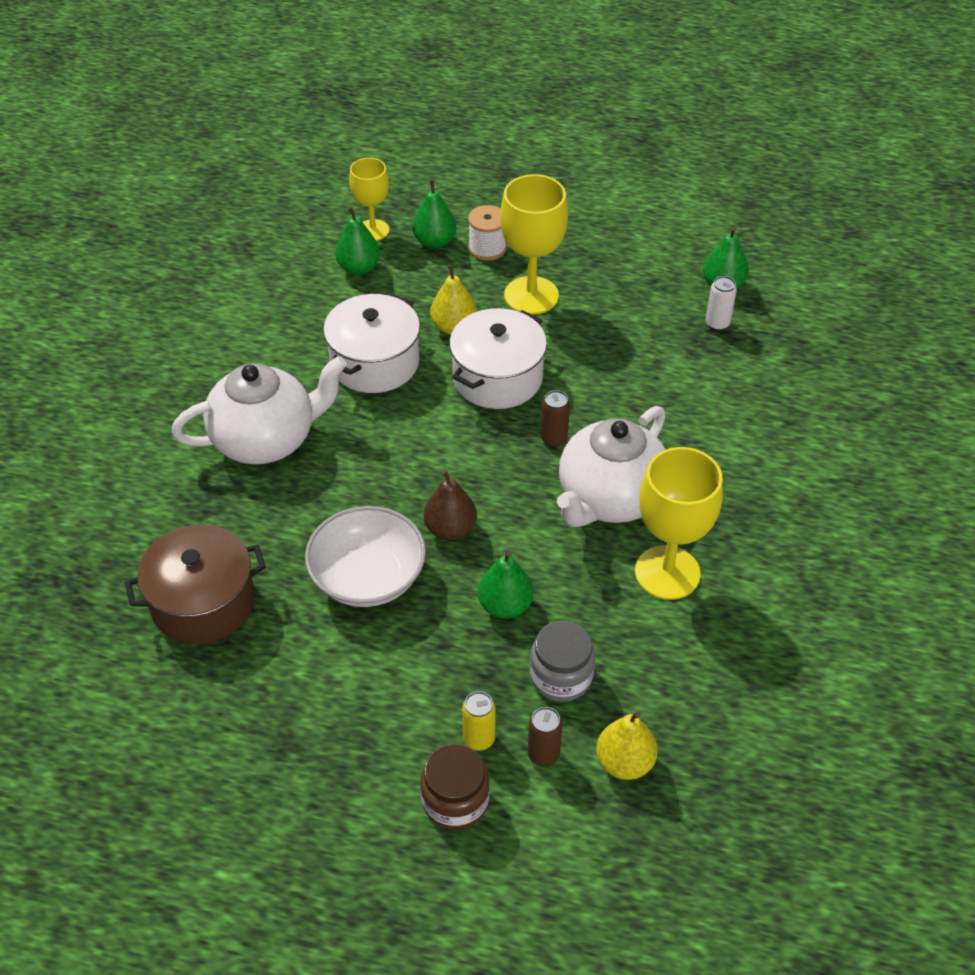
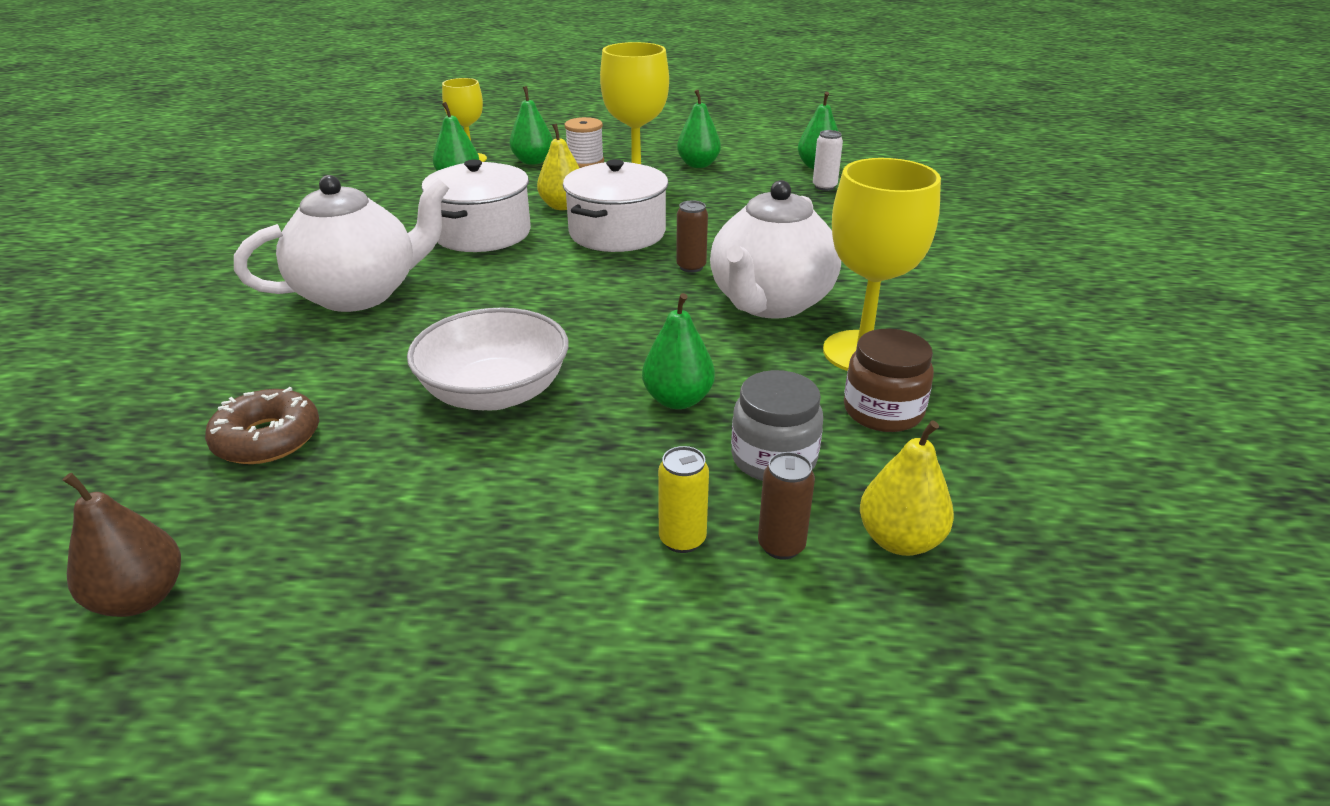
camera: 10 degrees left, 15 degrees down
(203, 602) = (267, 438): brown pot -> brown donut
(450, 529) = (592, 342): brown pear -> brown pear (141, 598)
(455, 801) = (667, 621): brown jar -> brown jar (883, 411)
(600, 267) = (698, 165): none -> green pear

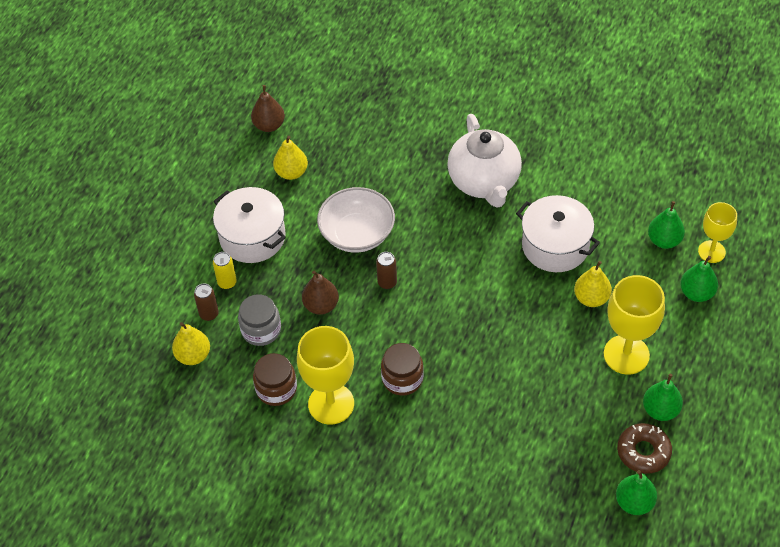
camera: 110 degrees right, 20 degrees up
(267, 438) = (352, 152): brown donut -> brown donut (643, 452)
(325, 515) = (291, 172): none -> yellow pear
(585, 161) = (687, 329): white spool -> none
(617, 233) = (532, 322): white pot -> white pot (252, 237)
(678, 400) = (321, 305): green pear -> brown pear
(691, 267) = (465, 351): brown can -> brown can (387, 282)
(770, 303) = (402, 379): white teapot -> brown jar
(824, 187) = (584, 488): white can -> none

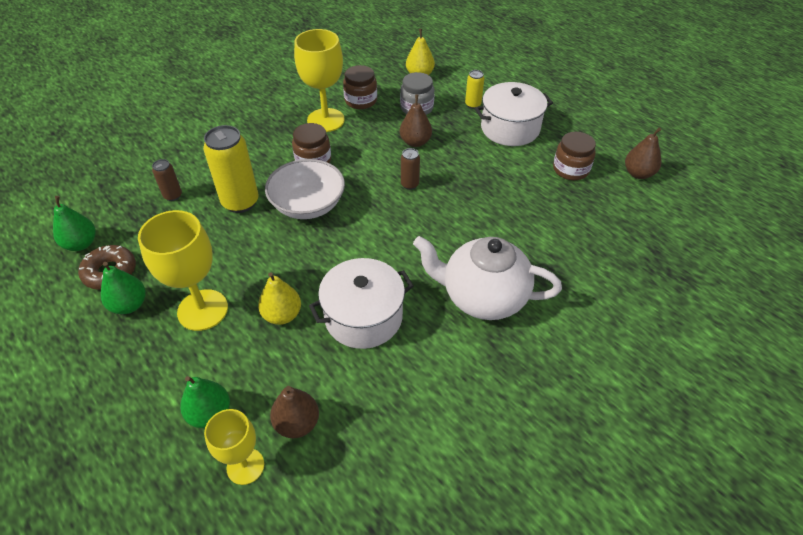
camera: 115 degrees right, 5 degrees down
(209, 314) = (450, 89): brown can -> brown can (173, 196)
(291, 172) = (570, 169): yellow pear -> brown jar
(357, 234) = (475, 185): white bowl -> white bowl (308, 205)
(498, 405) = (240, 202): none -> yellow can
(664, 240) = (297, 423): green pear -> brown pear

